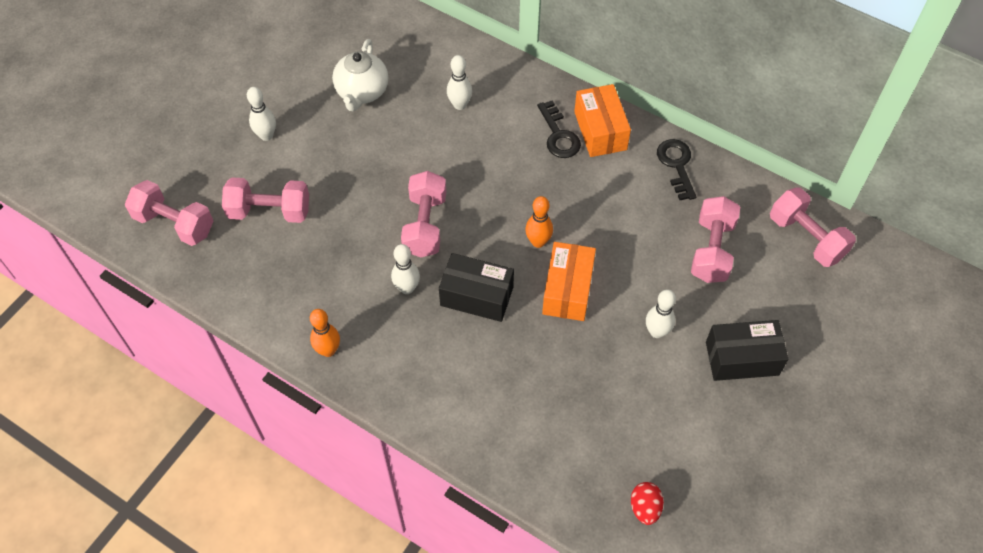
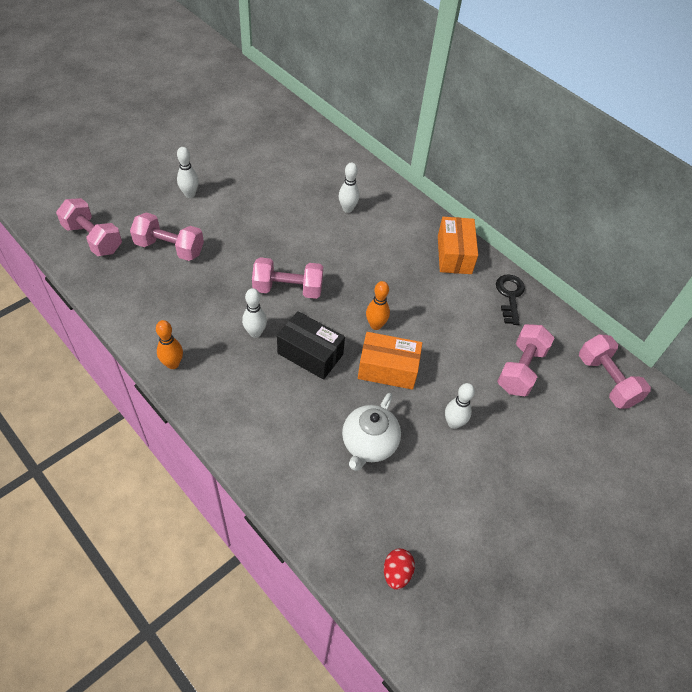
camera: 10 degrees right, 5 degrees down
(362, 92) = (275, 182): white teapot -> white teapot (369, 444)
(425, 225) = (288, 289): pink dumbbell -> pink dumbbell turned 75 degrees clockwise
(558, 135) = (419, 249): black key -> none
(567, 290) = (388, 369): orange box -> orange box turned 75 degrees clockwise
(742, 358) = (522, 466): black box -> none

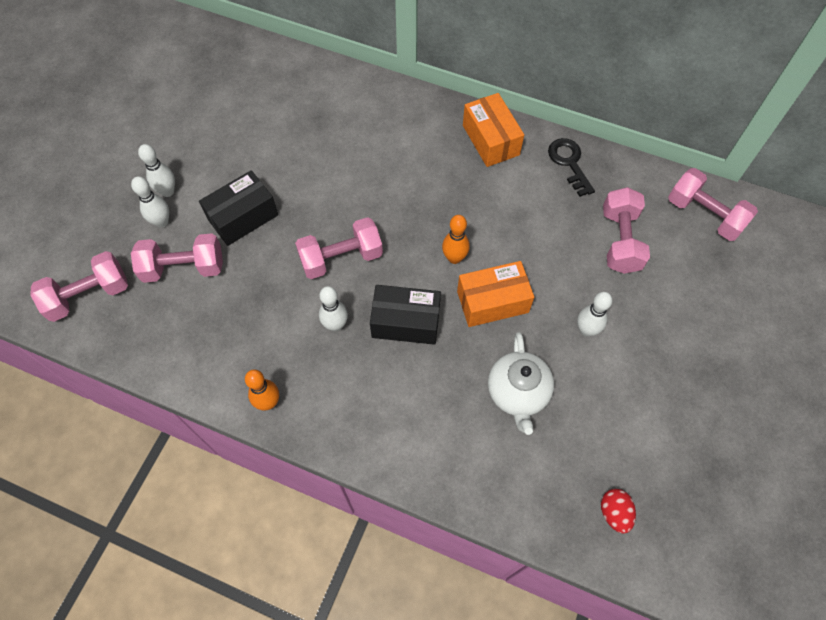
camera: 20 degrees left, 10 degrees up
(93, 238) = (88, 295): pink dumbbell -> pink dumbbell turned 45 degrees counterclockwise
(232, 232) = (243, 217): none -> black box
(347, 209) = (352, 134): white bowling pin -> white bowling pin (162, 222)

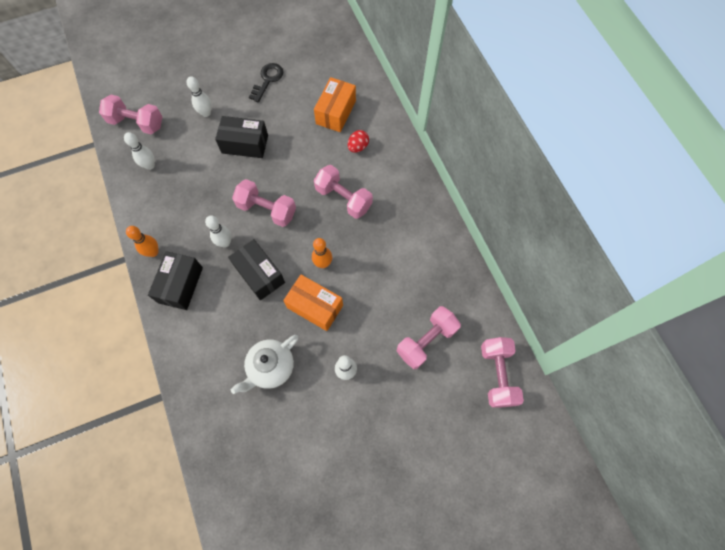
camera: 45 degrees right, 5 degrees up
(167, 191) = (225, 99): white bowling pin -> white bowling pin (150, 165)
(184, 268) = (190, 146): pink dumbbell -> pink dumbbell (343, 198)
(337, 405) = (180, 285): none -> black box
(490, 140) = (421, 214): orange box -> orange box (336, 112)
(569, 163) = (451, 269): black key -> black key (267, 80)
(614, 513) = (245, 480): red egg -> red egg (358, 147)

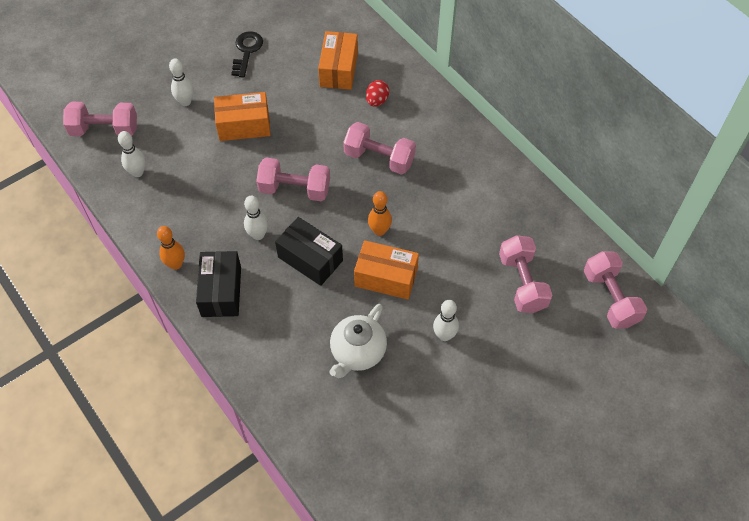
camera: 15 degrees left, 10 degrees down
(245, 144) = (244, 125): black box -> orange box
(426, 341) = (522, 283): pink dumbbell -> pink dumbbell turned 45 degrees counterclockwise

